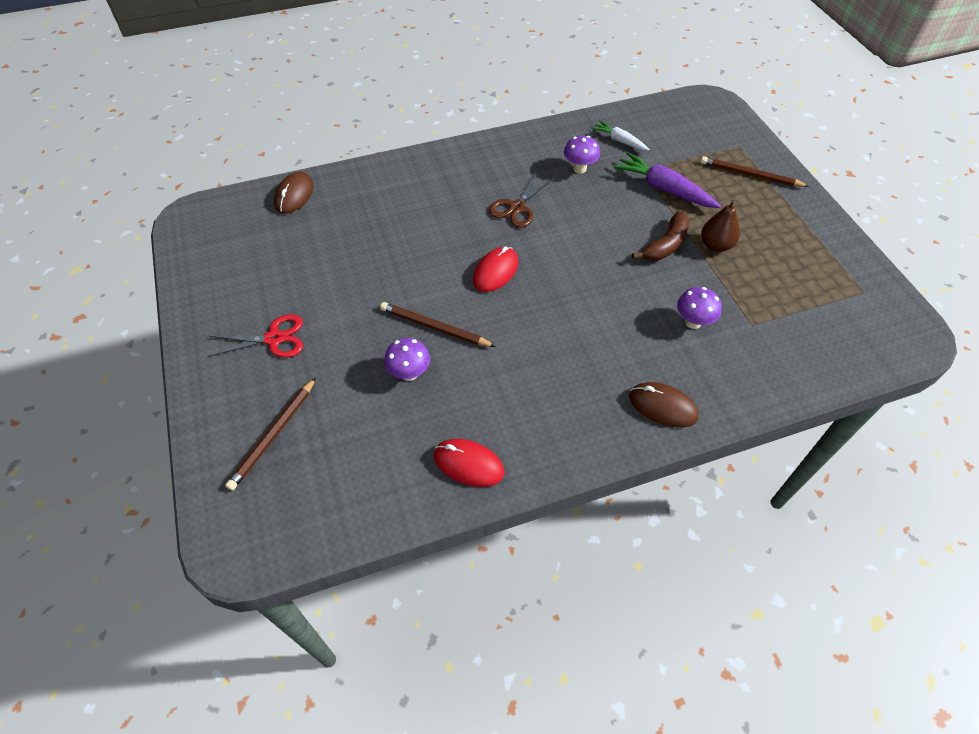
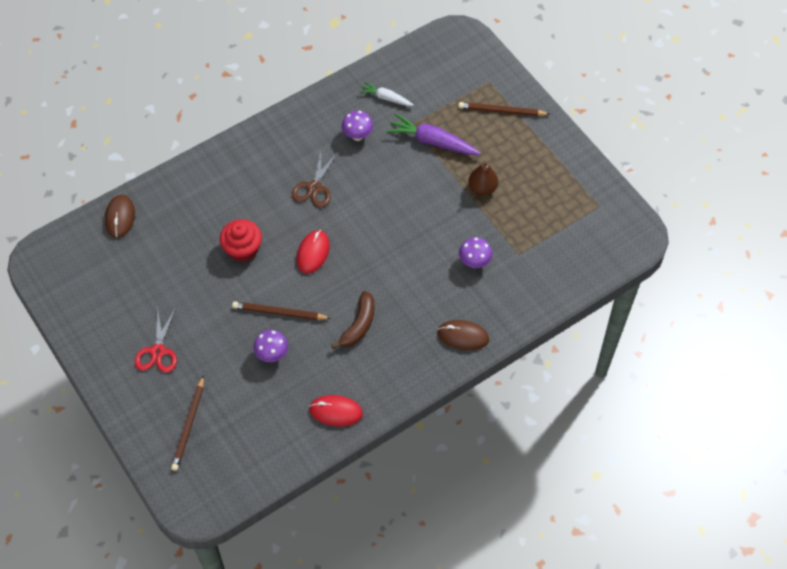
camera: 15 degrees left, 5 degrees up
(274, 338) = (158, 351): red scissors -> red scissors turned 120 degrees clockwise
(415, 251) = (243, 249): none -> red cupcake
(665, 245) = (443, 197): brown banana -> brown banana (359, 325)

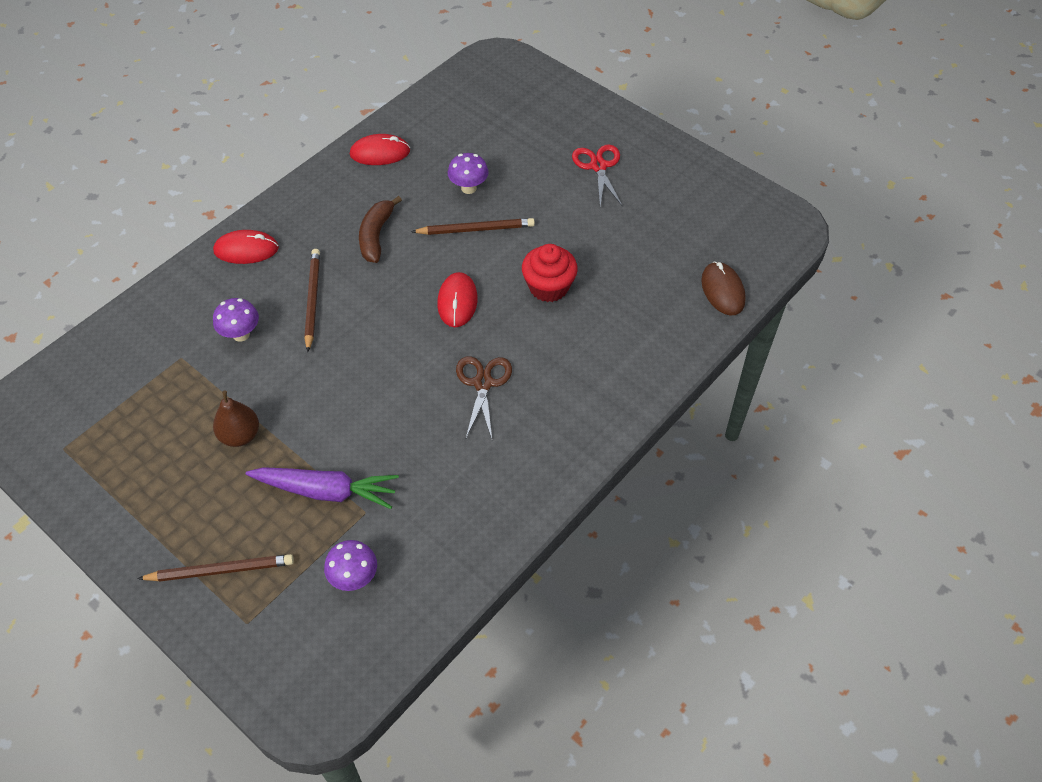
camera: 165 degrees right, 5 degrees down
(189, 425) = (532, 113): brown pencil -> brown pencil (312, 300)
(357, 135) = (443, 474): purple mushroom -> purple mushroom (354, 578)
(386, 98) = (415, 548): white carrot -> none
(463, 336) = (246, 250): brown mouse -> red mouse

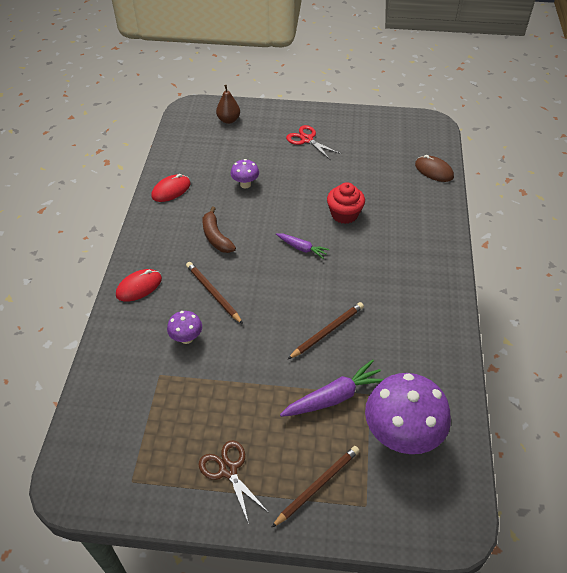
camera: 35 degrees left, 5 degrees down
(240, 435) = (247, 398): brown pear -> brown pear (228, 120)
(354, 578) = (401, 435): purple mushroom -> purple mushroom, size x2.11
(457, 301) = (302, 248): red mouse -> purple carrot
(475, 229) = (272, 204): brown pencil -> brown pencil (327, 331)
(483, 383) = (361, 284): brown scissors -> brown scissors (228, 470)

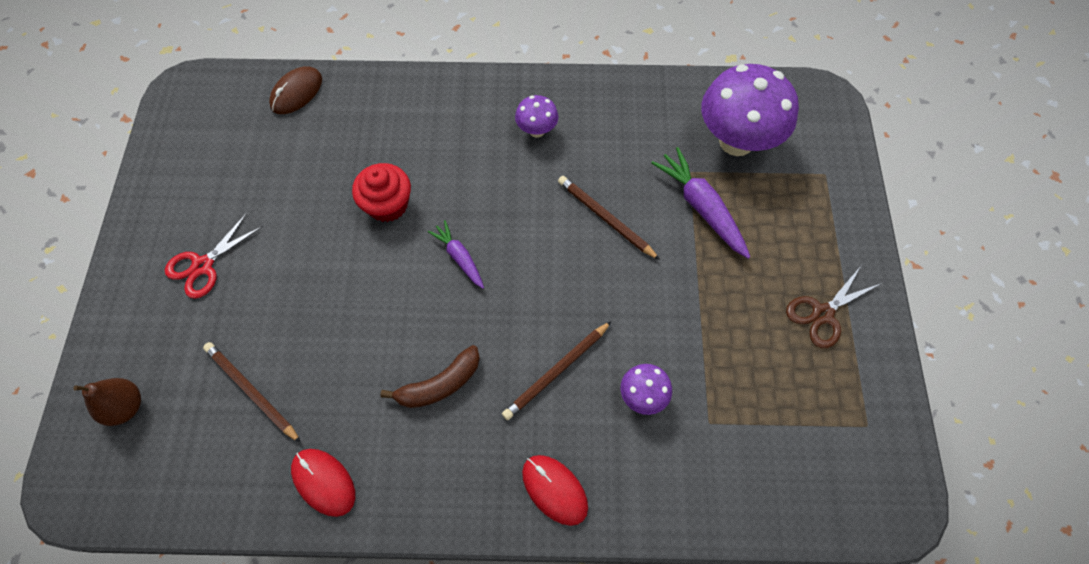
camera: 95 degrees left, 15 degrees up
(245, 184) = (314, 354): purple mushroom -> purple mushroom (537, 130)
(302, 248) = (459, 257): purple carrot -> purple carrot turned 60 degrees counterclockwise
(317, 486) = (816, 220): brown pencil -> brown pencil (251, 392)

